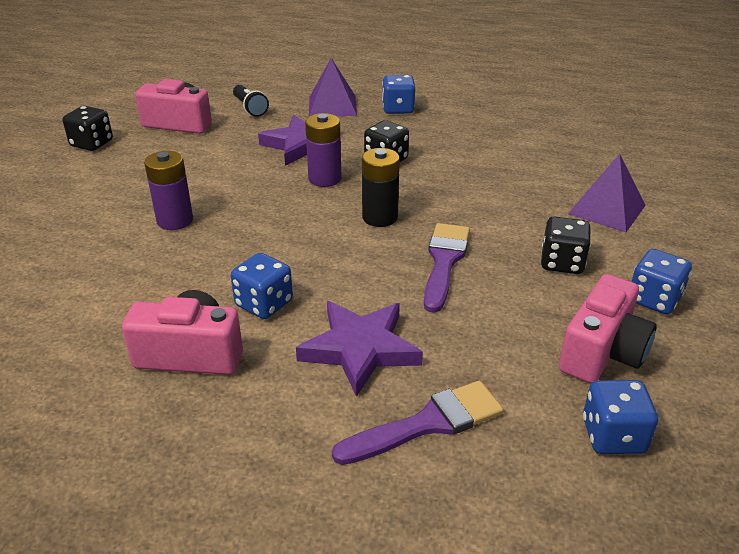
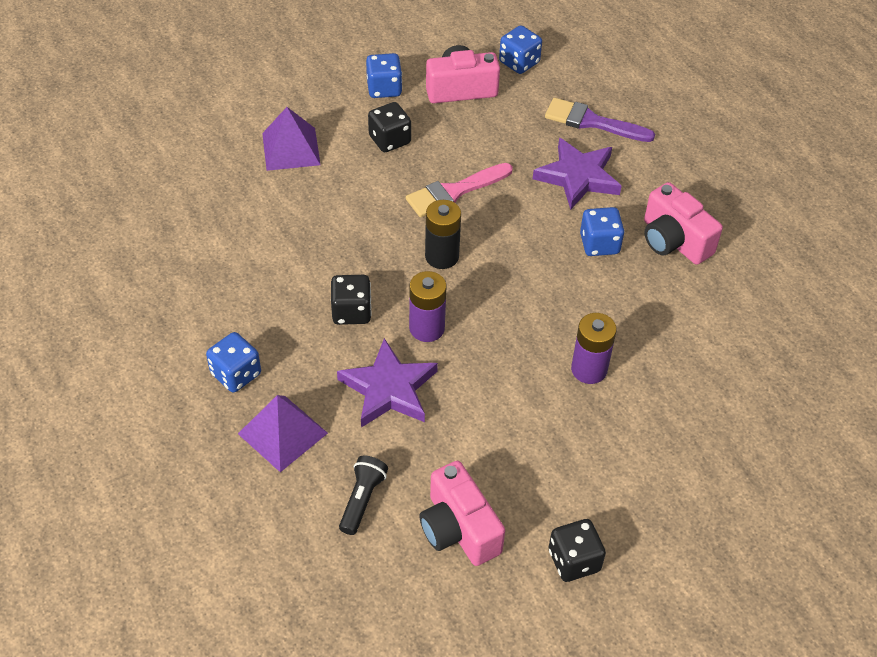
camera: 135 degrees left, 15 degrees up
(444, 262) = (454, 192): purple brush -> pink brush

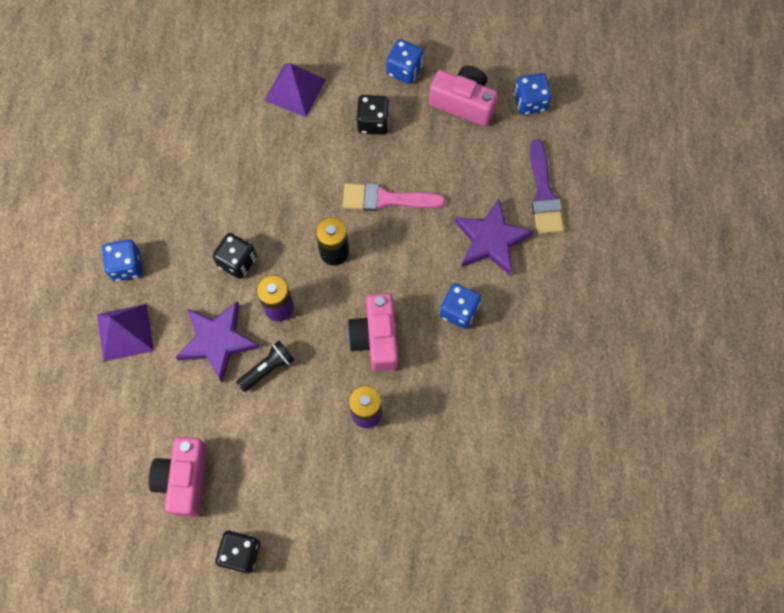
camera: 35 degrees right, 20 degrees up
(362, 500) = (139, 416): black flashlight -> black flashlight (267, 368)
(592, 122) = (543, 194): purple brush -> purple brush turned 150 degrees counterclockwise
(673, 241) = (518, 342): pink camera -> pink camera (376, 338)

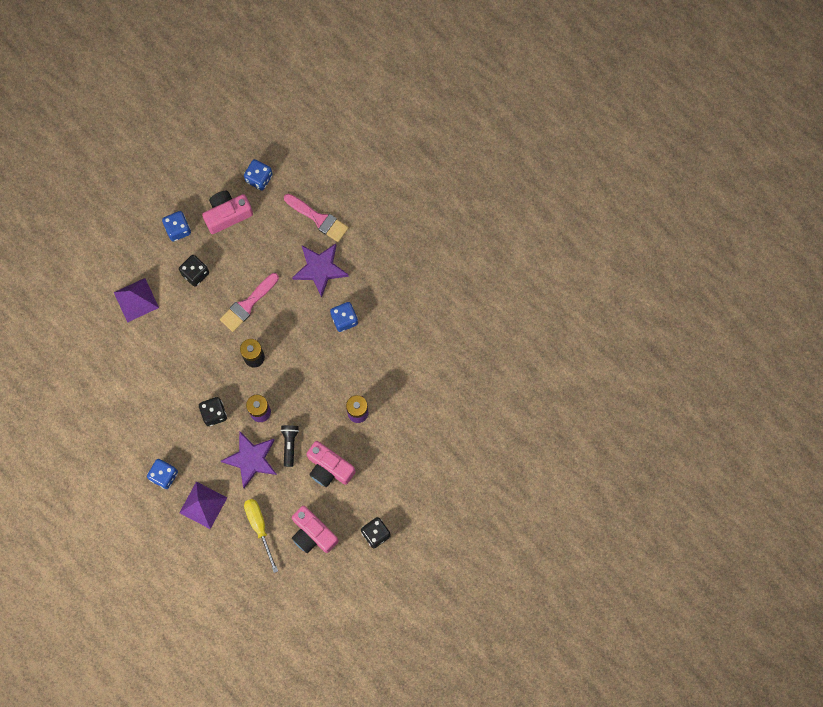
camera: 50 degrees left, 5 degrees up
(146, 413) = (259, 527): none -> yellow screwdriver
(376, 338) = (322, 375): pink camera -> pink camera (329, 468)
(543, 194) = (318, 219): purple brush -> pink brush

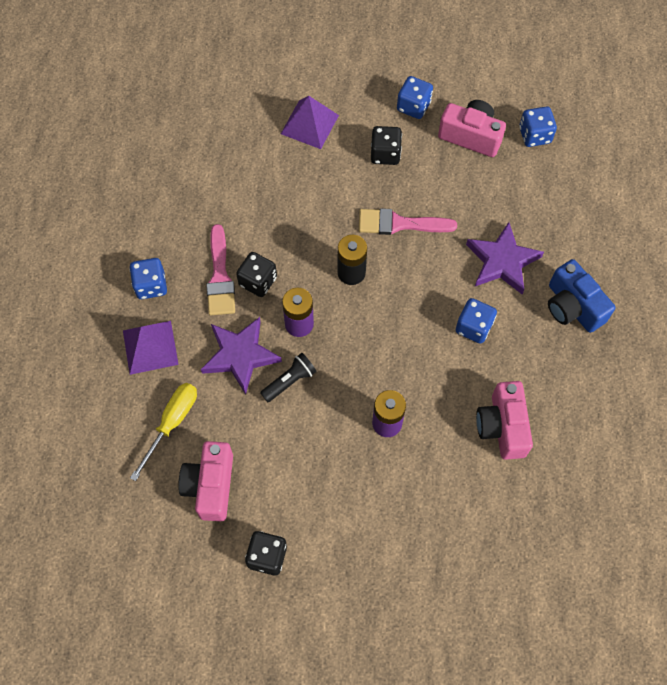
camera: 50 degrees right, 10 degrees down
(318, 219) = (551, 219): pink brush -> pink brush (220, 276)
(329, 468) = (299, 443): pink camera -> pink camera (502, 426)
(379, 256) = (572, 307): none -> blue camera

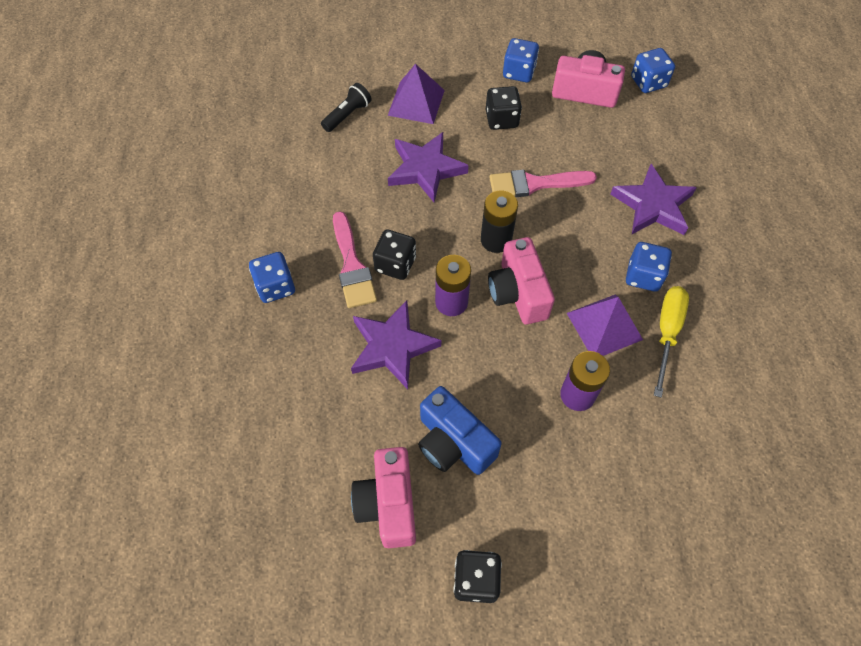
camera: 10 degrees left, 5 degrees down
(150, 347) = (286, 354): purple pyramid -> purple pyramid (604, 326)
(172, 423) = (327, 436): yellow screwdriver -> yellow screwdriver (667, 333)
(289, 381) = (455, 366): black flashlight -> black flashlight (347, 115)
(304, 194) = (425, 169): none -> purple star
(502, 426) = (707, 377): pink camera -> pink camera (518, 293)
(572, 307) = (740, 239): blue camera -> blue camera (453, 443)

